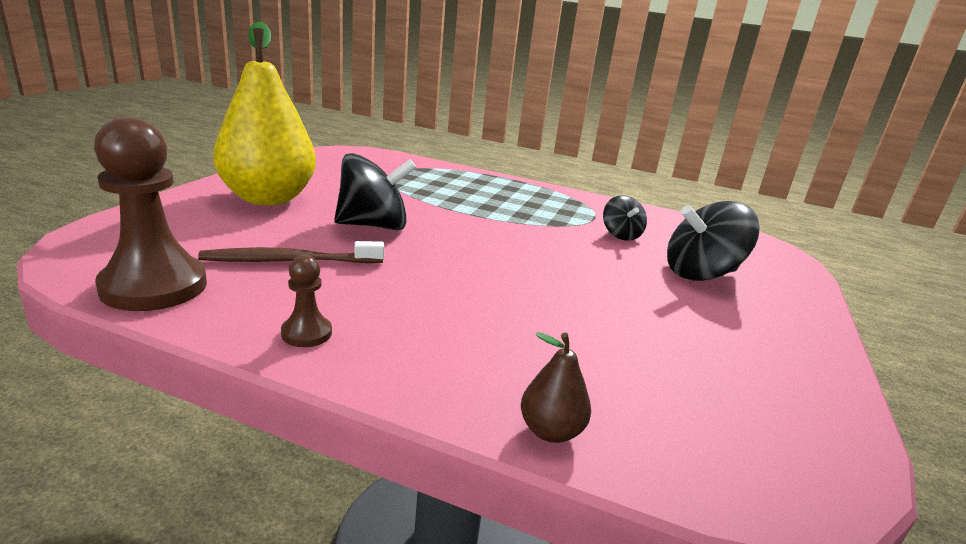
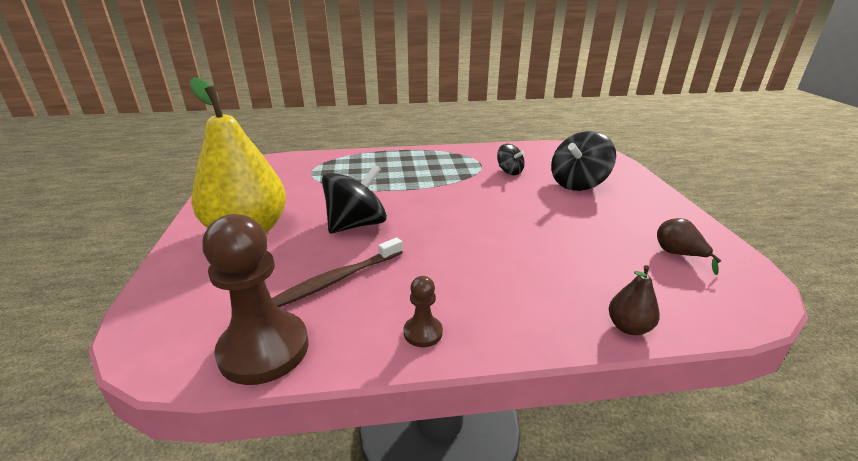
camera: 25 degrees left, 5 degrees up
(745, 393) = (678, 255): none -> brown pear

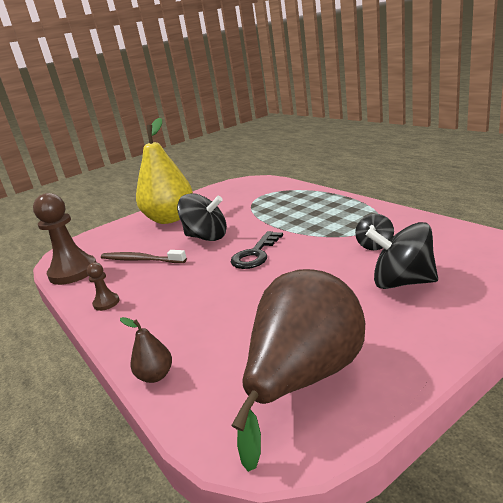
camera: 65 degrees right, 5 degrees down
(447, 214) = (255, 254): none -> black key
(678, 255) = (305, 379): brown pear -> brown pear, size x2.47

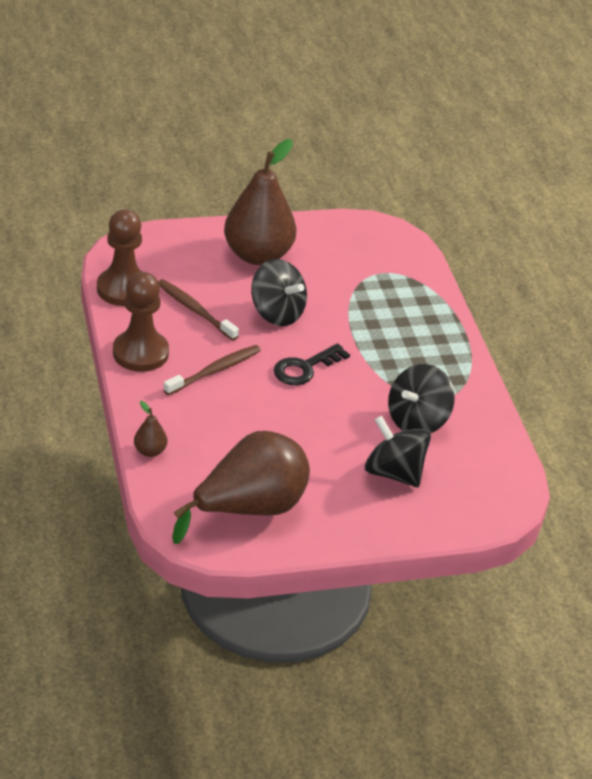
camera: 15 degrees right, 15 degrees up
(106, 303) = (140, 353): brown pawn -> brown pawn, size x2.12
(170, 219) = (258, 255): yellow pear -> brown pear
(181, 286) = (215, 371): none -> brown toothbrush
(375, 245) = (417, 420): black spinning top -> black spinning top, size x1.78

